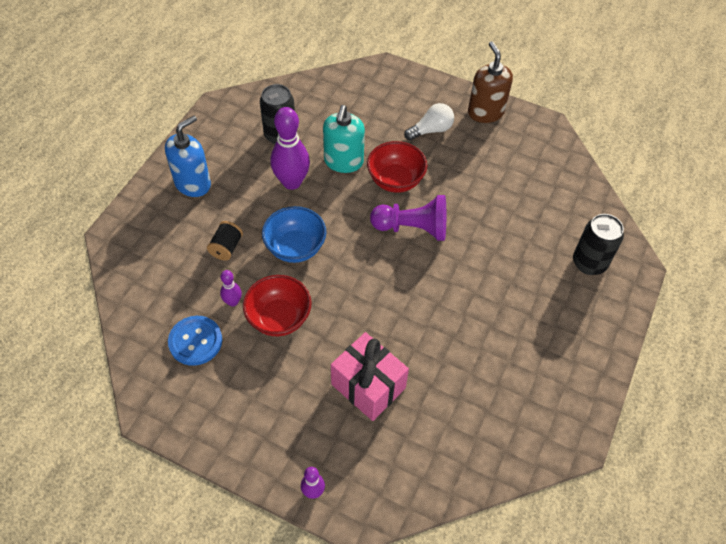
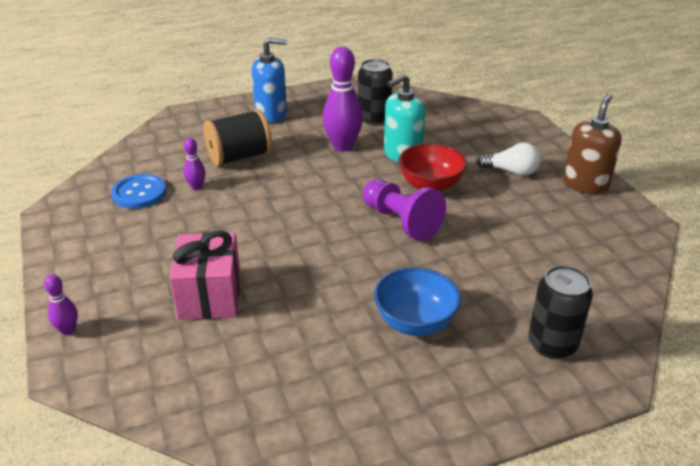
camera: 45 degrees right, 20 degrees down
(226, 247) = (239, 157): black spool -> black spool, size x1.79
(279, 318) = (212, 214): red bowl -> none
(295, 248) = (287, 182): blue bowl -> blue bowl (415, 323)

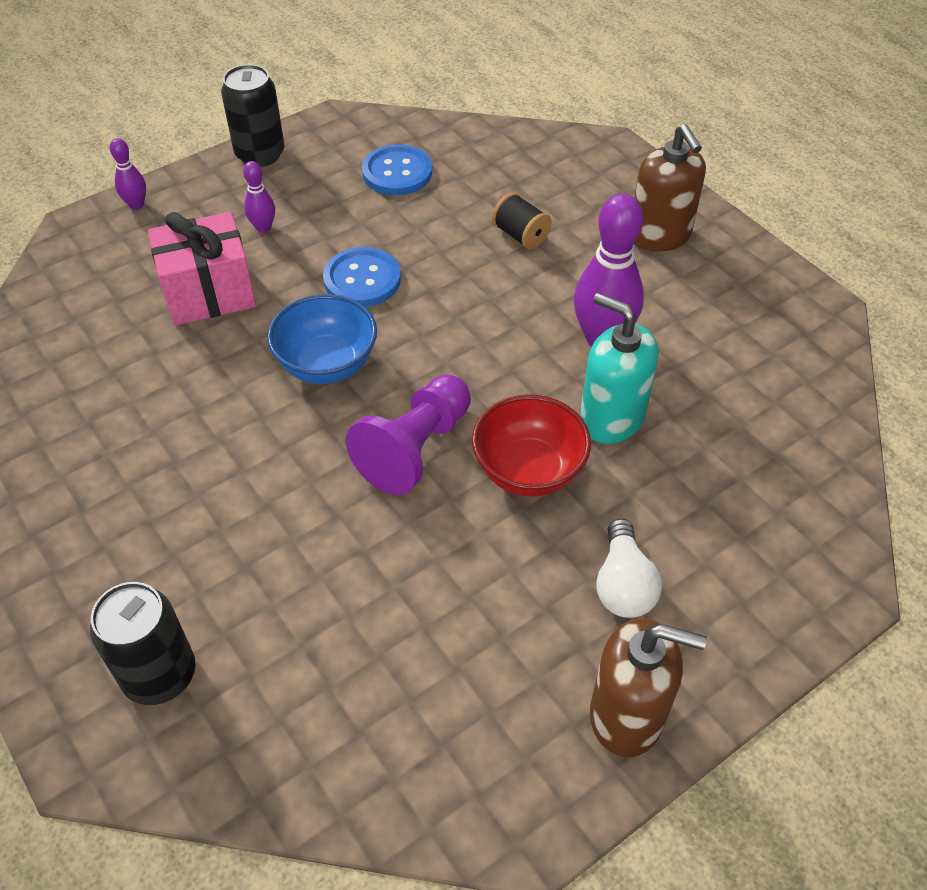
camera: 75 degrees right, 15 degrees up
(196, 187) = (429, 216): purple bowling pin -> purple bowling pin (263, 228)
(239, 157) = (520, 235): black spool -> black spool, size x0.56
(241, 222) = (362, 279): none -> blue button
(271, 114) = (660, 236): blue soap dispenser -> brown soap dispenser
(374, 118) = (716, 359): black can -> black can (260, 154)
(415, 323) = (186, 502): blue bowl -> blue bowl (327, 365)

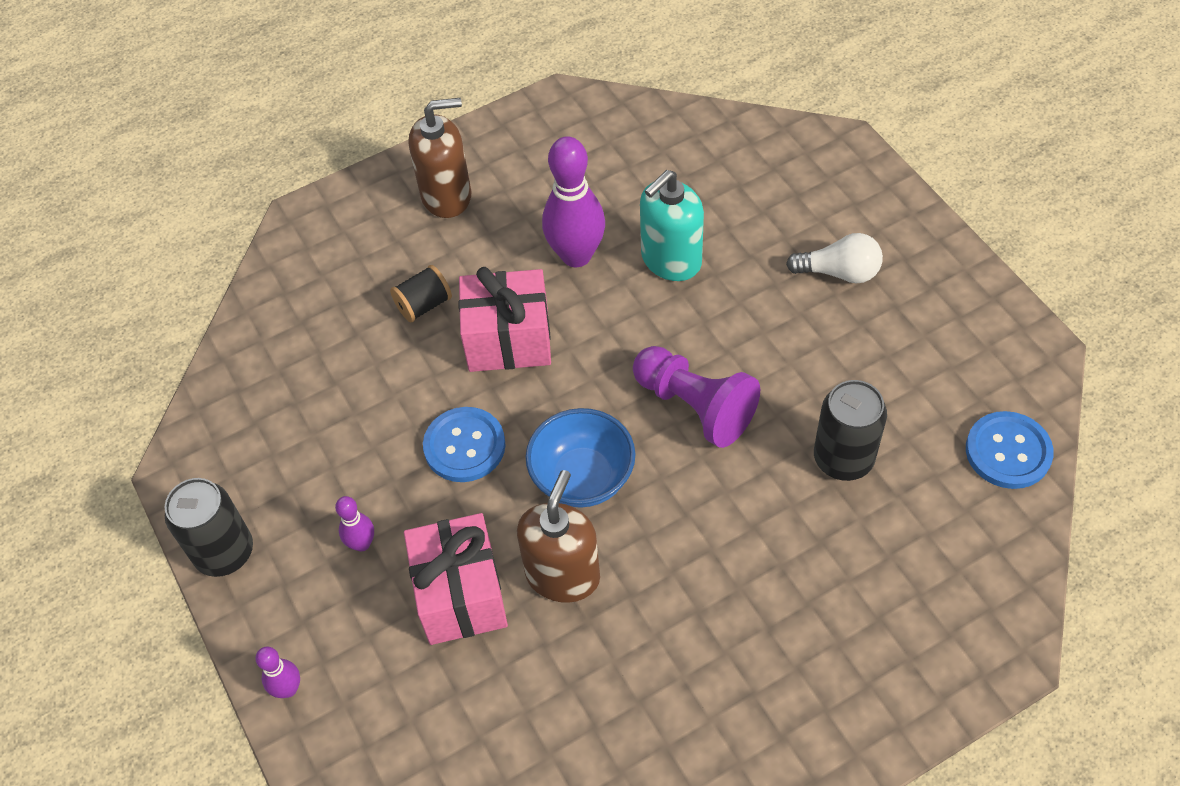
camera: 80 degrees left, 5 degrees up
(160, 675) = (930, 603): black can -> black can (843, 459)
(397, 172) = (296, 410): blue button -> blue button (1008, 451)
(486, 297) = (508, 340): none -> pink gift
(528, 471) = (724, 323): red bowl -> none
(627, 715) = (950, 284): brown soap dispenser -> brown soap dispenser (563, 575)

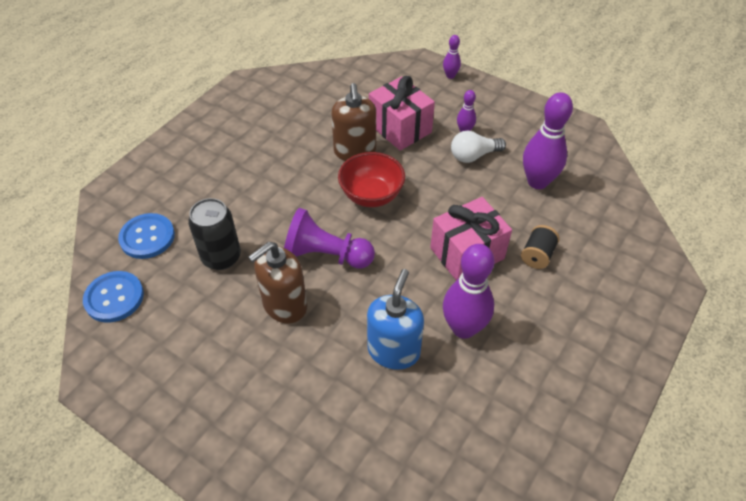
camera: 150 degrees right, 5 degrees down
(224, 552) = (526, 107): black can -> none
(332, 406) = (537, 182): none -> purple bowling pin
(447, 196) = (591, 340): brown soap dispenser -> brown soap dispenser (284, 305)
(464, 446) = (448, 188): blue button -> blue button (147, 237)
(582, 478) = (371, 195): blue bowl -> red bowl
(670, 260) = (393, 351): turquoise soap dispenser -> blue soap dispenser
(839, 272) = (262, 389): white light bulb -> white light bulb (473, 156)

